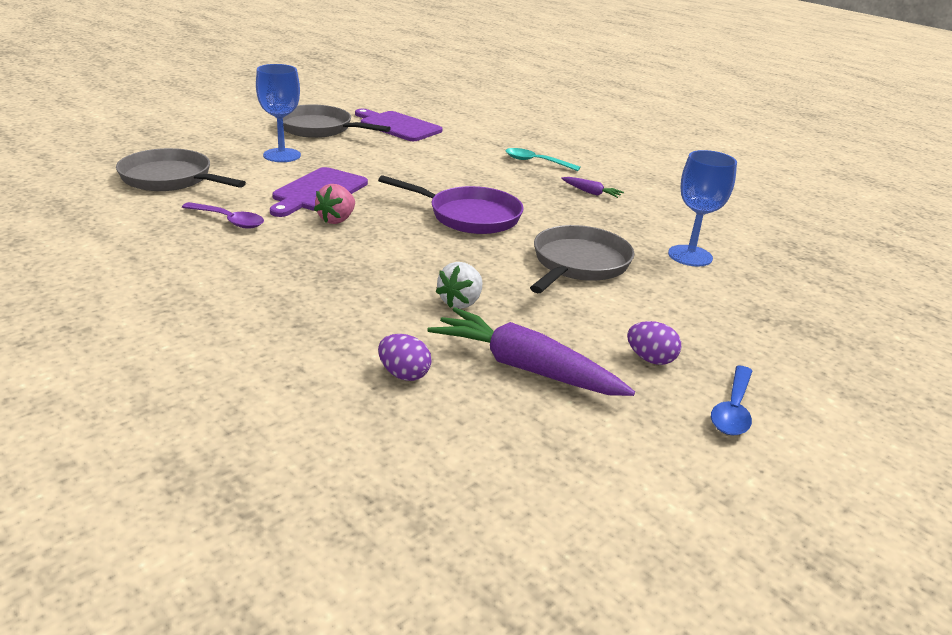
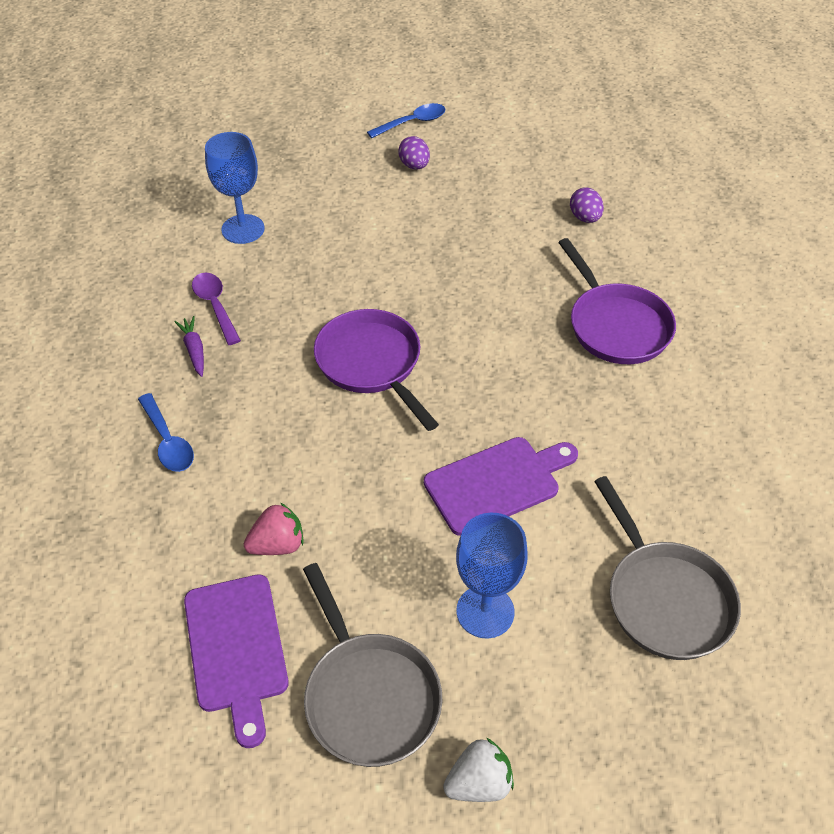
camera: 140 degrees left, 20 degrees up
(229, 221) = (627, 460): purple spoon -> purple spoon (215, 306)
(293, 291) = (616, 325): none -> purple pan
(337, 220) = (513, 414): pink strawberry -> pink strawberry (278, 545)
(460, 302) = (491, 259): white strawberry -> white strawberry (479, 783)
(525, 368) = (502, 191): purple carrot -> none
(536, 162) = (168, 441): turquoise spoon -> blue spoon
(578, 264) = (350, 259): grey pan -> none

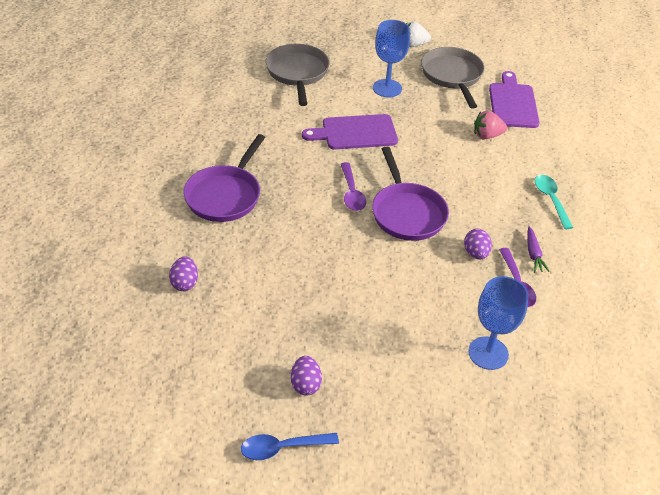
camera: 165 degrees left, 5 degrees down
(168, 441) = (550, 200): blue spoon -> turquoise spoon
(270, 331) = (476, 253): none -> purple egg
(456, 373) = (351, 193): none -> purple spoon
(616, 325) = (225, 195): purple pan -> purple pan turned 150 degrees counterclockwise

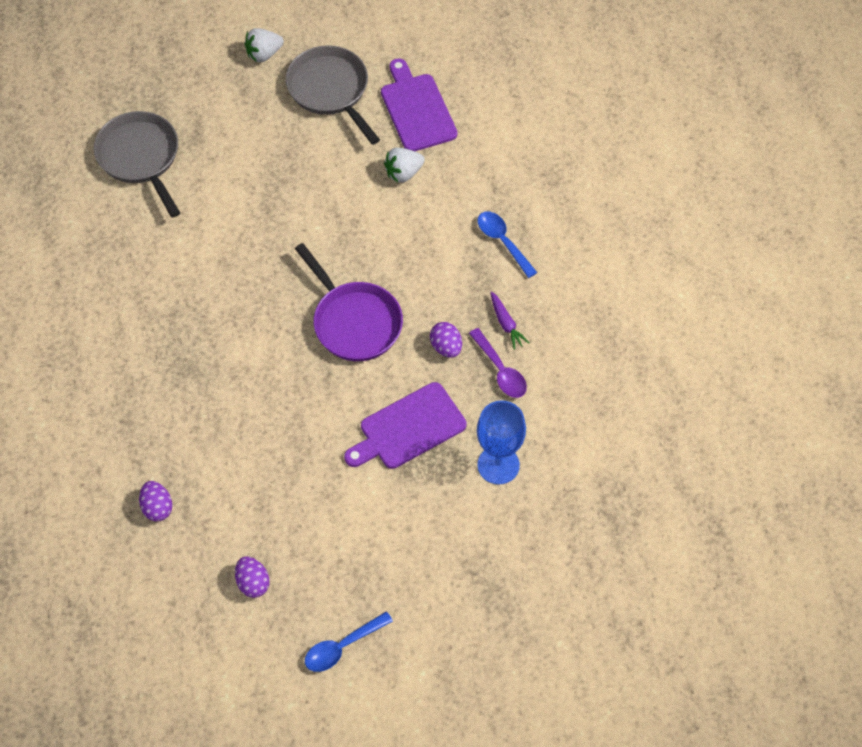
camera: 20 degrees left, 15 degrees up
(225, 195) = (143, 377): purple pan -> none
(305, 384) = (335, 572): purple egg -> purple egg (253, 583)
(351, 193) = (283, 318): purple spoon -> none
(355, 133) = (251, 227): purple cutting board -> purple cutting board (408, 428)
(387, 88) = (260, 141): blue goblet -> none
(487, 136) = (403, 173): pink strawberry -> white strawberry
(550, 200) = (503, 242): turquoise spoon -> blue spoon

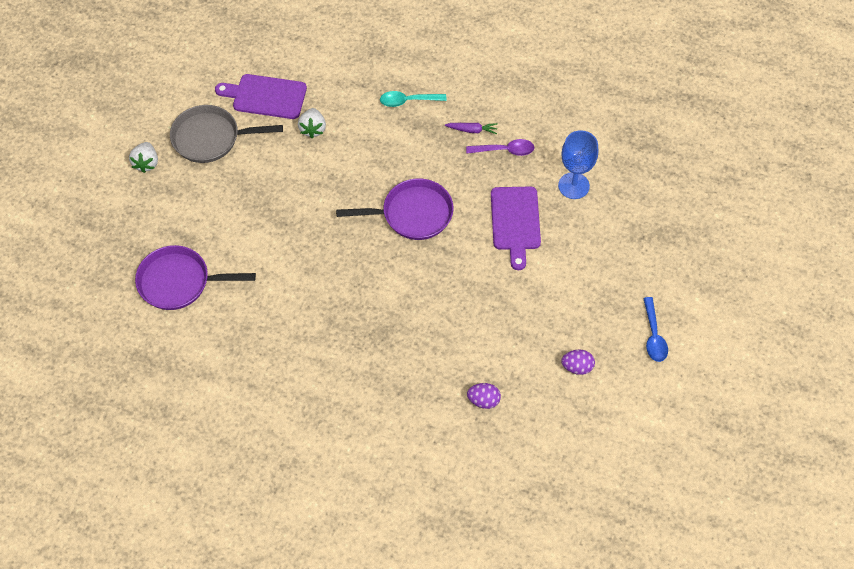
camera: 60 degrees left, 0 degrees up
(140, 158) = (179, 282): grey pan -> purple pan
(446, 347) = (467, 171): purple egg -> none
(503, 242) = (408, 101): blue spoon -> turquoise spoon

